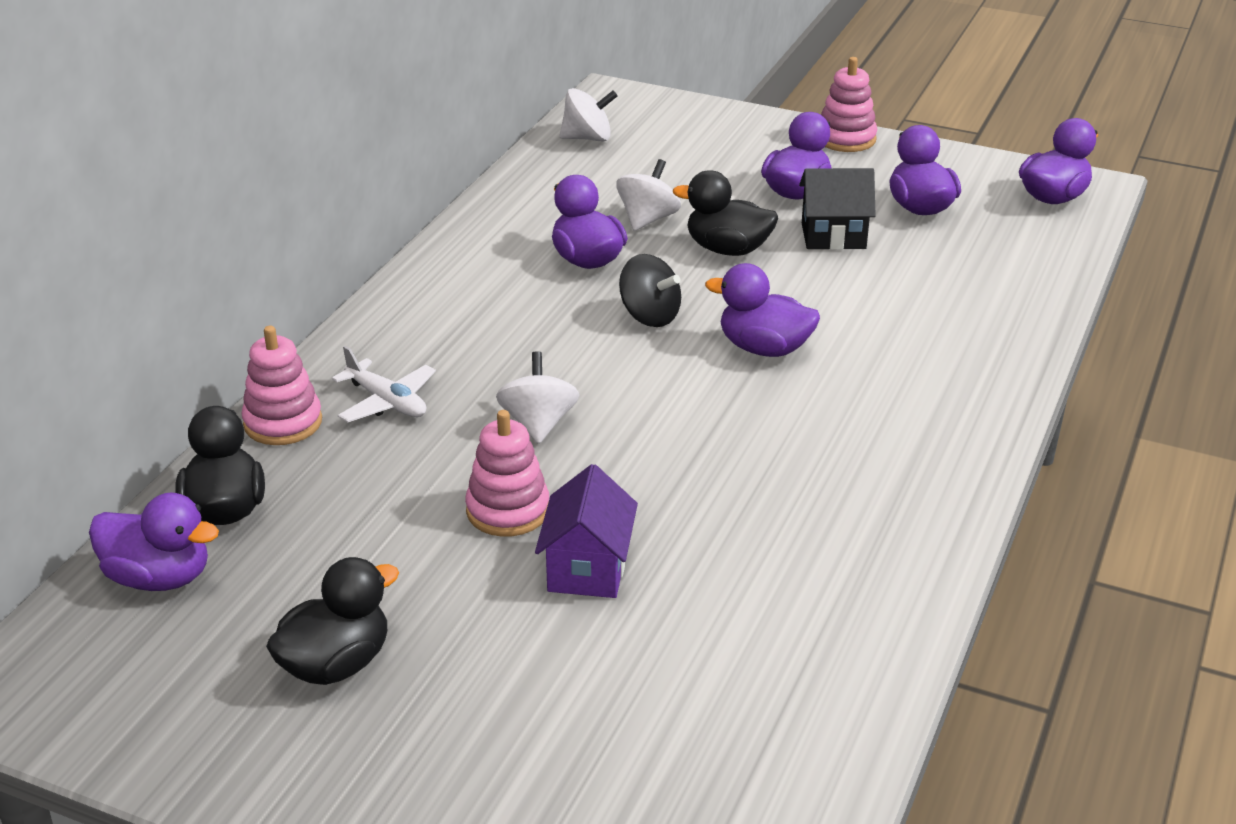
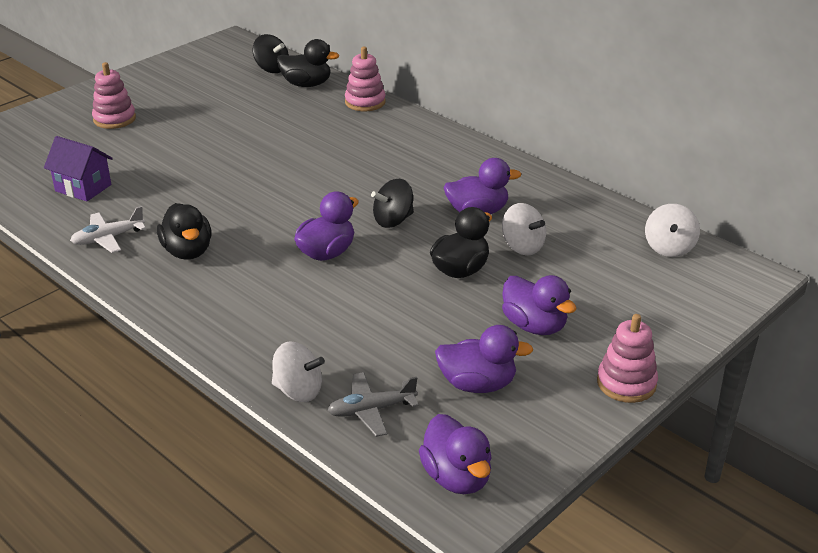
camera: 110 degrees right, 0 degrees up
(159, 577) = (271, 69): purple duck -> black spinning top
(336, 664) = (182, 97): black duck -> black duck (187, 251)
(387, 402) = (362, 129): white plane -> white plane (108, 238)
(508, 510) = (245, 146): pink stacking toy -> pink stacking toy (114, 119)
(538, 424) = (309, 165): white spinning top -> white spinning top (298, 391)
(587, 569) = (183, 158): purple house -> purple house (83, 188)
(833, 236) = (454, 323): black house -> none
(1015, 255) = (371, 410): none -> grey plane

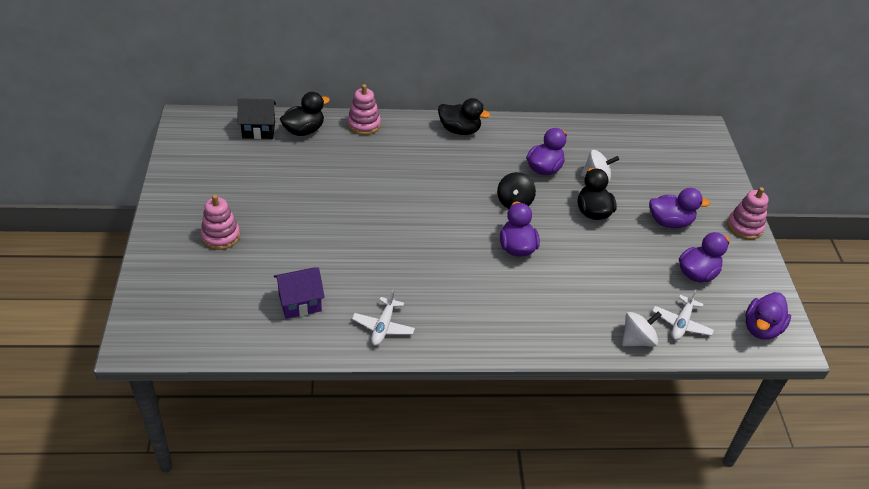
camera: 50 degrees left, 10 degrees up
(187, 251) = (444, 301): black duck -> black duck (459, 130)
(271, 69) = (258, 130): black spinning top -> black house
(371, 410) = (681, 323): grey plane -> white plane
(456, 477) = (761, 328): purple duck -> purple duck turned 105 degrees clockwise
(669, 248) = (654, 135): white spinning top -> none

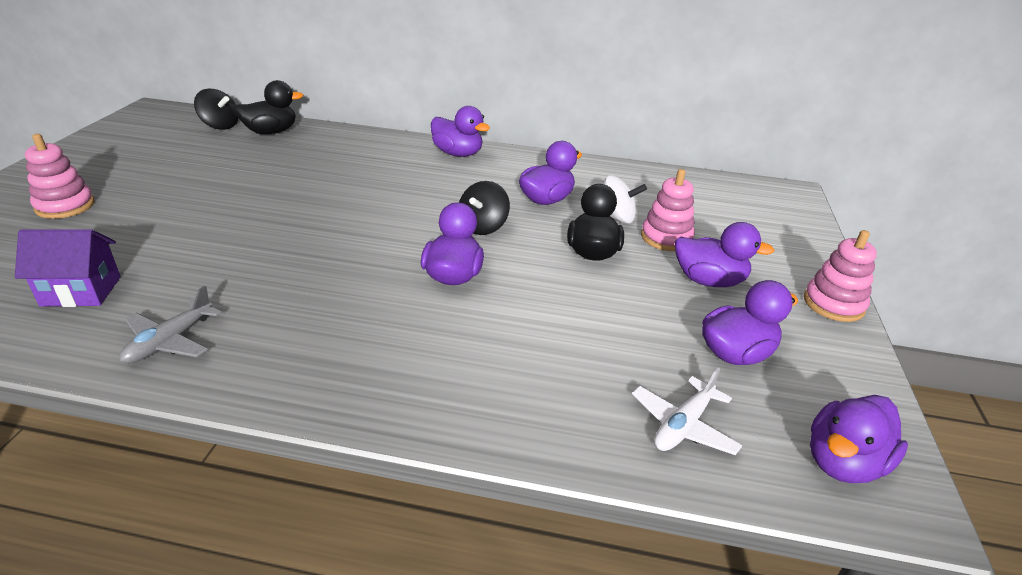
camera: 15 degrees right, 10 degrees down
(258, 130) = (220, 126): black house -> black spinning top
(364, 124) = (345, 136): pink stacking toy -> pink stacking toy (666, 238)
(383, 327) = (170, 341): white plane -> grey plane
(459, 130) = (458, 153): black duck -> purple duck
(637, 340) = (588, 438): white spinning top -> none

